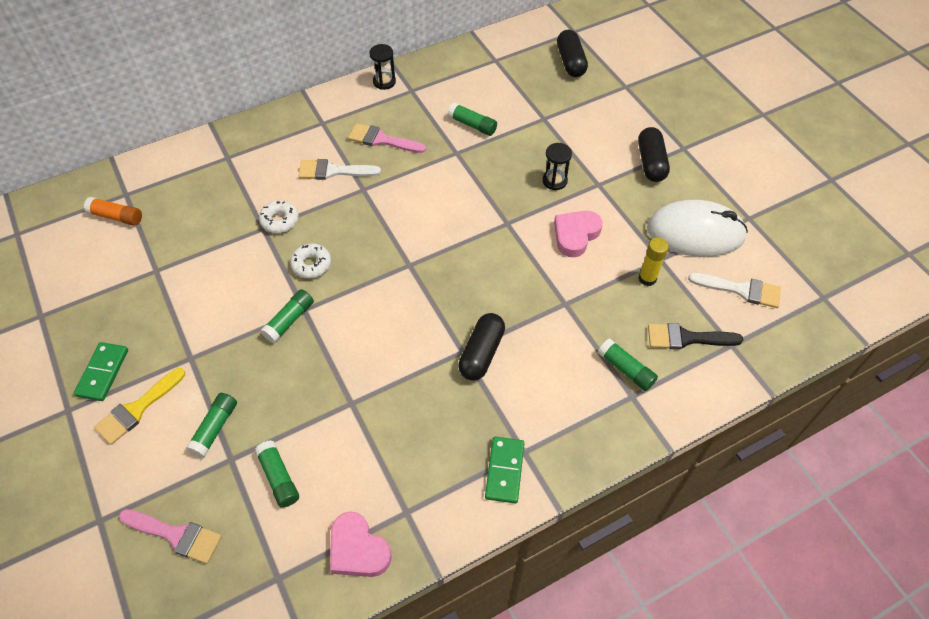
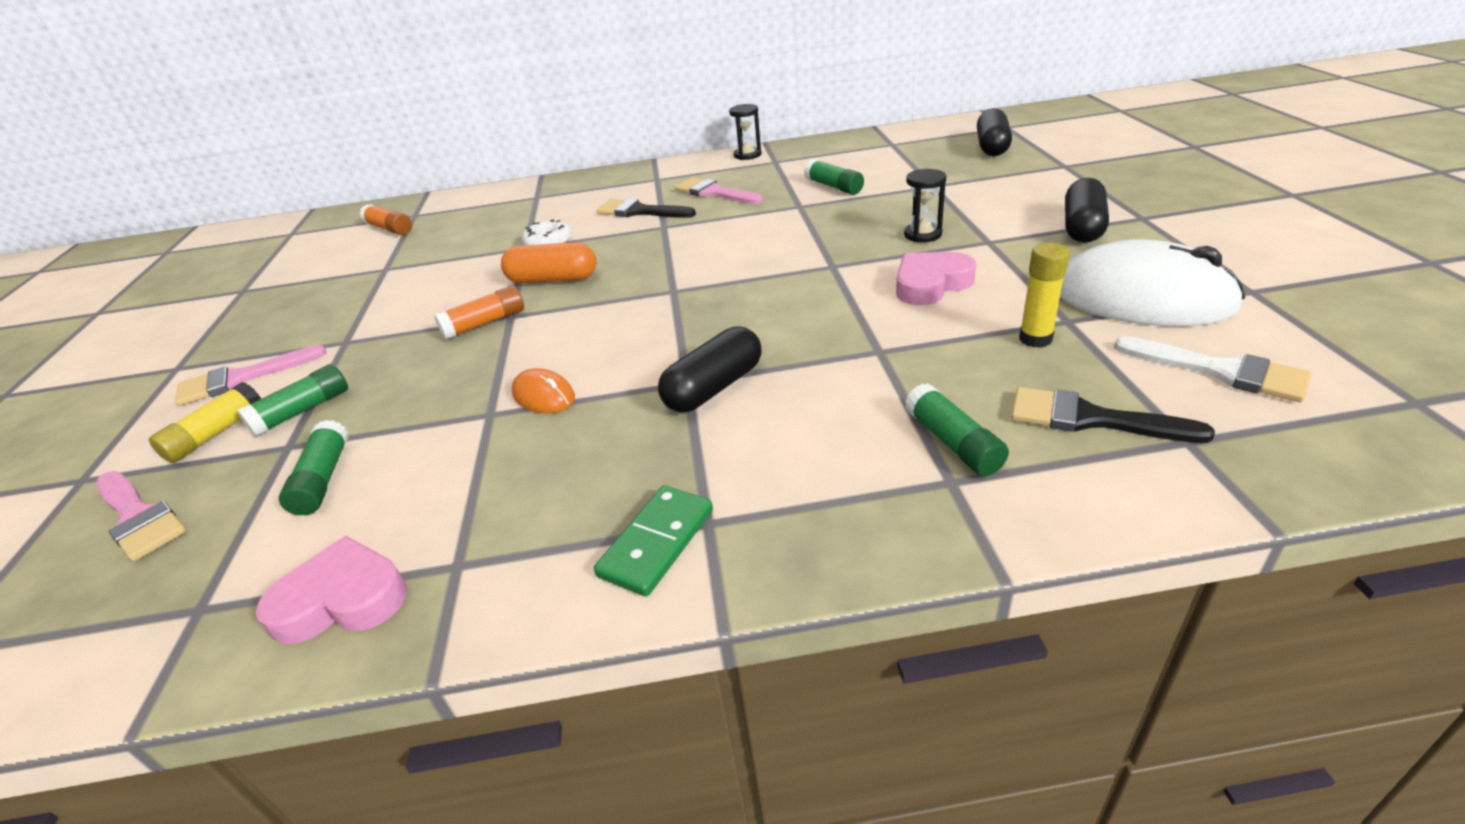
camera: 25 degrees right, 20 degrees down
(103, 373) = (245, 342): green domino -> none
(137, 409) = (242, 378): yellow brush -> pink brush
(166, 461) = (216, 434): none -> yellow glue stick
(289, 320) = (484, 323): green glue stick -> orange glue stick
(311, 264) = (553, 279): white donut -> orange capsule
(333, 171) = (640, 211): white brush -> black brush
(358, 549) = (342, 600): pink heart -> pink heart turned 105 degrees clockwise
(378, 381) = (544, 396): none -> orange mouse

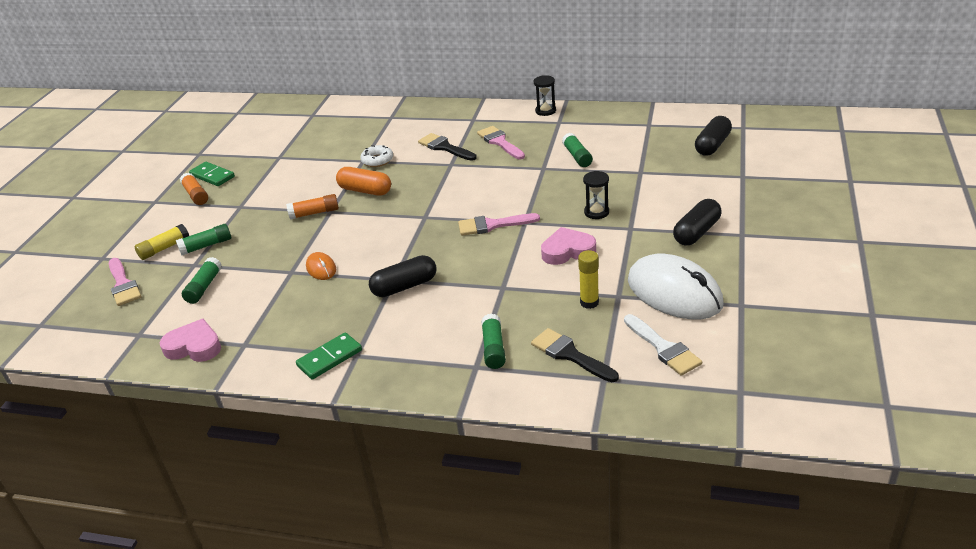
camera: 20 degrees right, 0 degrees up
(242, 378) = (184, 217): pink brush -> pink brush (492, 225)
(277, 313) = (212, 176): none -> green domino
(389, 229) = (293, 123): orange glue stick -> orange glue stick (196, 195)

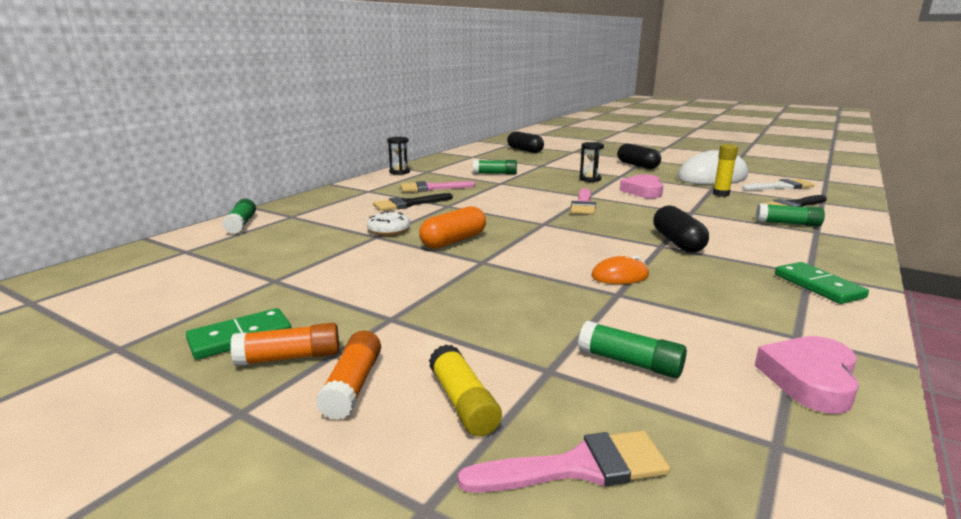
camera: 75 degrees left, 15 degrees down
(206, 246) = (494, 354): green glue stick -> green glue stick (241, 224)
(314, 213) = (476, 270): orange glue stick -> orange glue stick (353, 385)

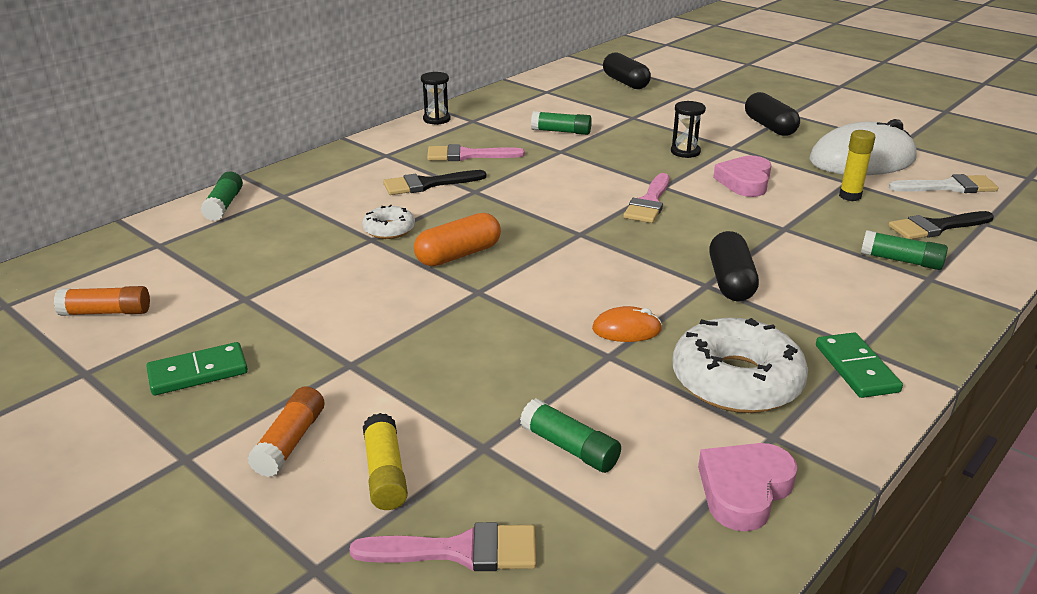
camera: 10 degrees right, 10 degrees up
(289, 357) = (239, 403): orange glue stick -> orange glue stick (106, 312)
(734, 301) = (736, 380): none -> white donut

